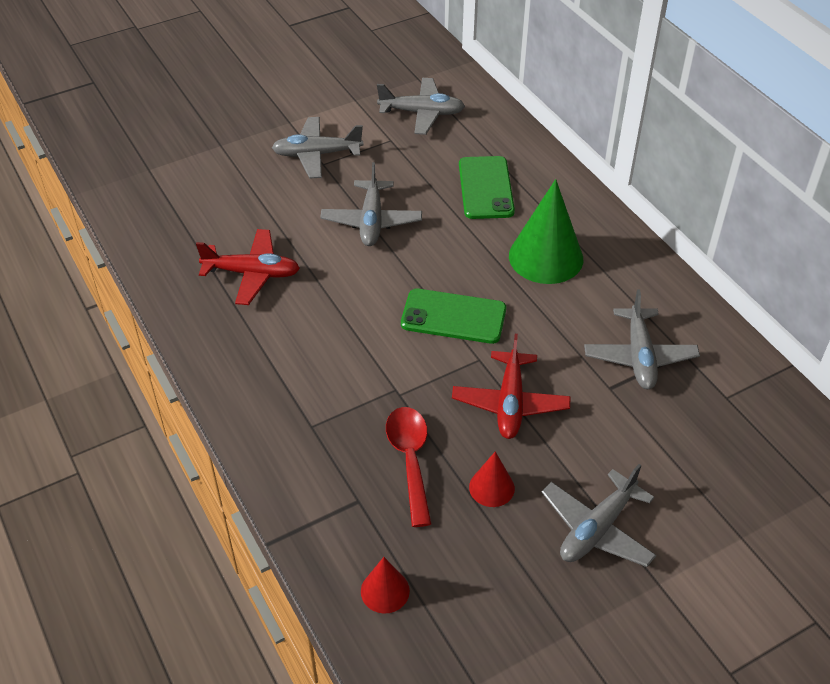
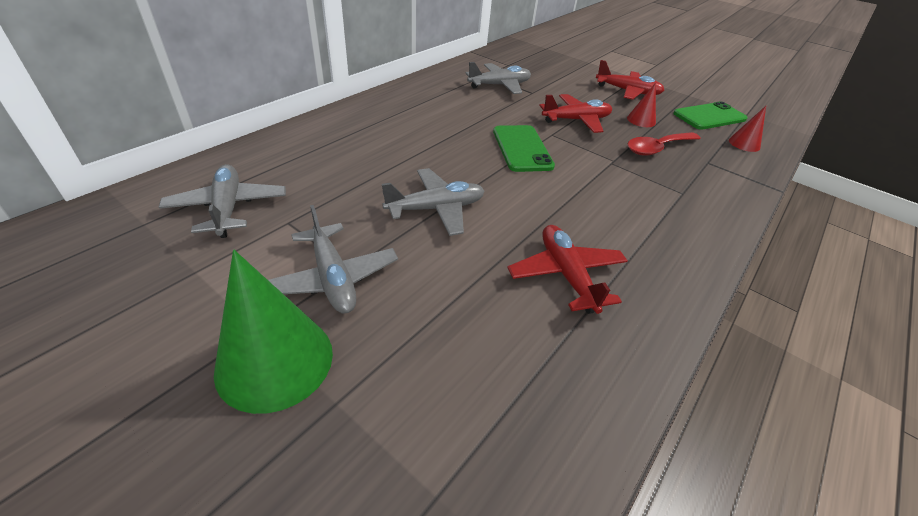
camera: 115 degrees left, 5 degrees down
(486, 188) = (355, 152): green phone -> green phone (709, 116)
(546, 257) = (430, 119): green cone -> green cone (275, 361)
(597, 529) = (627, 91): grey plane -> red plane

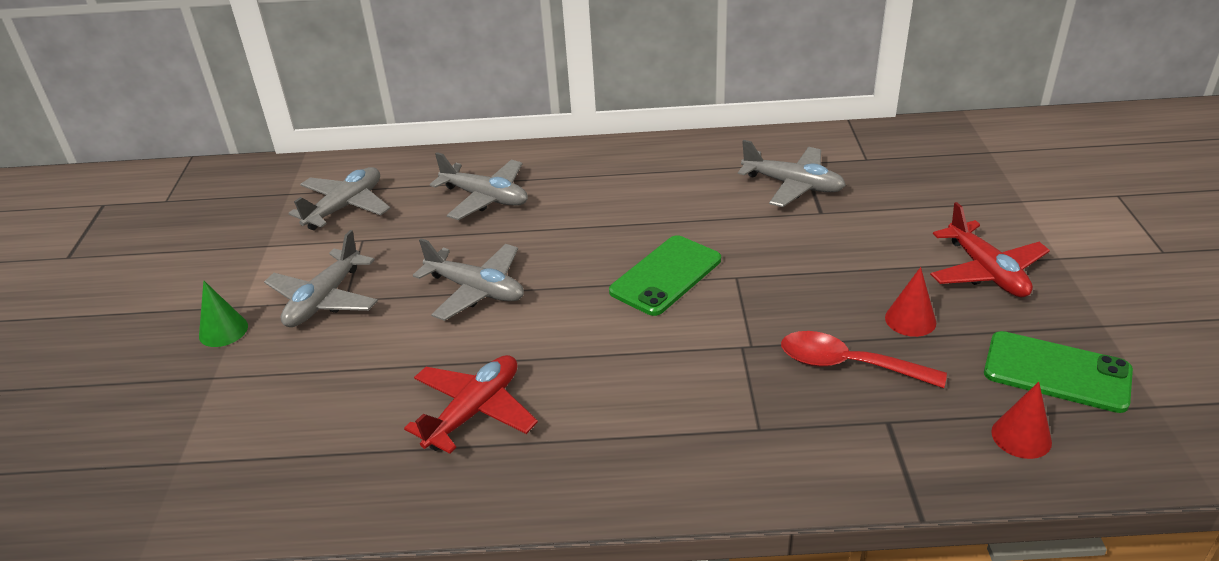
camera: 55 degrees right, 5 degrees down
(275, 361) = (223, 330): green cone -> green cone, size x0.51
(340, 155) = (485, 198): none -> grey plane
(576, 120) = (807, 275): red plane -> none

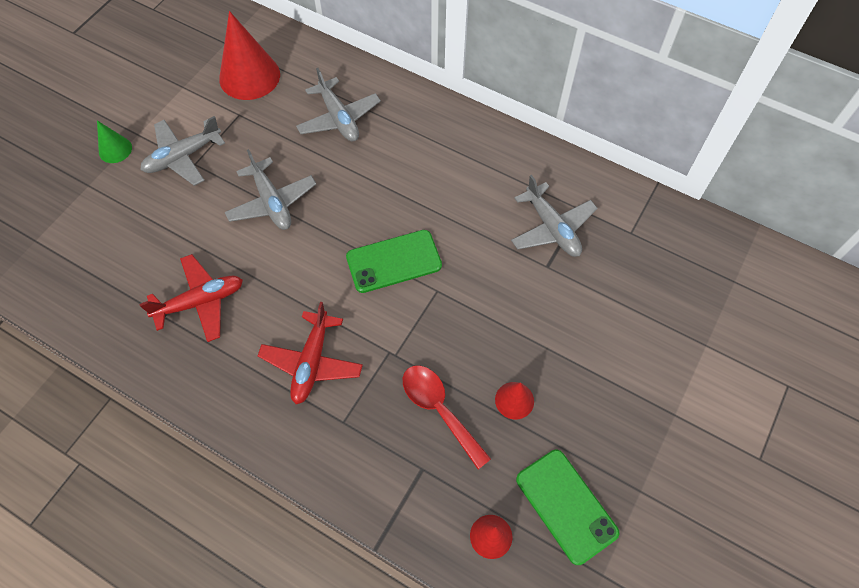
camera: 30 degrees right, 25 degrees up
(345, 207) = (249, 76): grey plane -> red cone
(986, 271) = (608, 393): red plane -> red plane (312, 362)

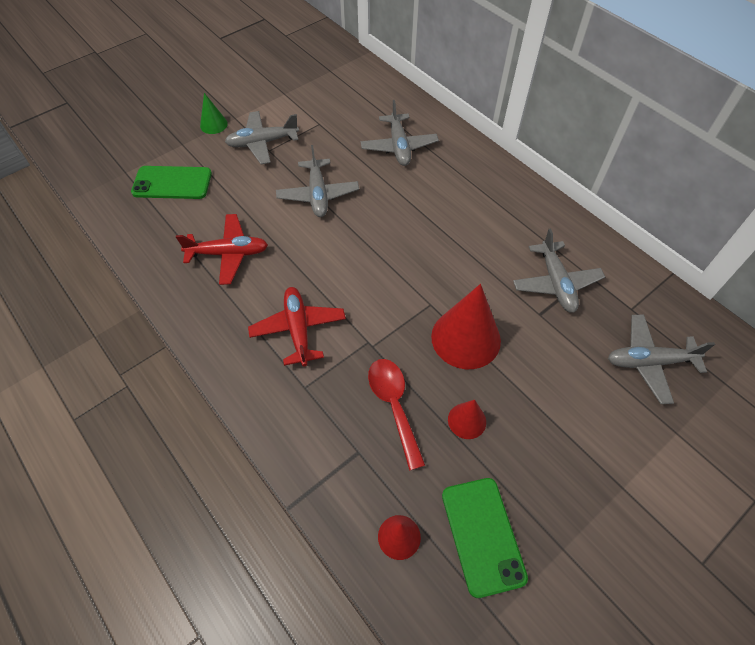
camera: 20 degrees right, 5 degrees down
(249, 76) = (339, 98): red cone -> red cone (465, 338)
(312, 362) = (298, 329): red plane -> red plane turned 135 degrees clockwise
(394, 261) = (401, 269): green phone -> green phone (172, 183)
(662, 283) = (649, 362): none -> grey plane

